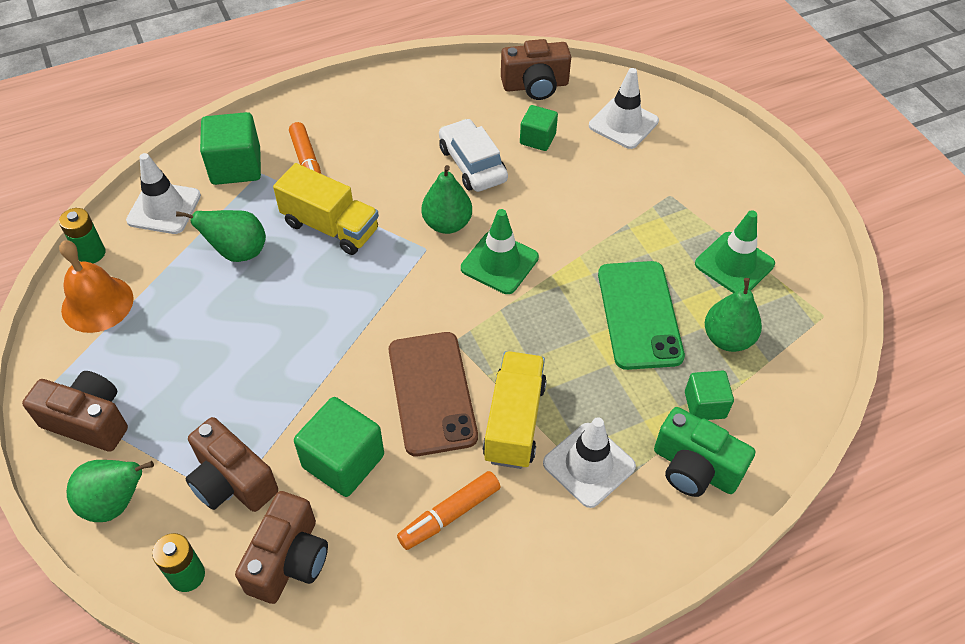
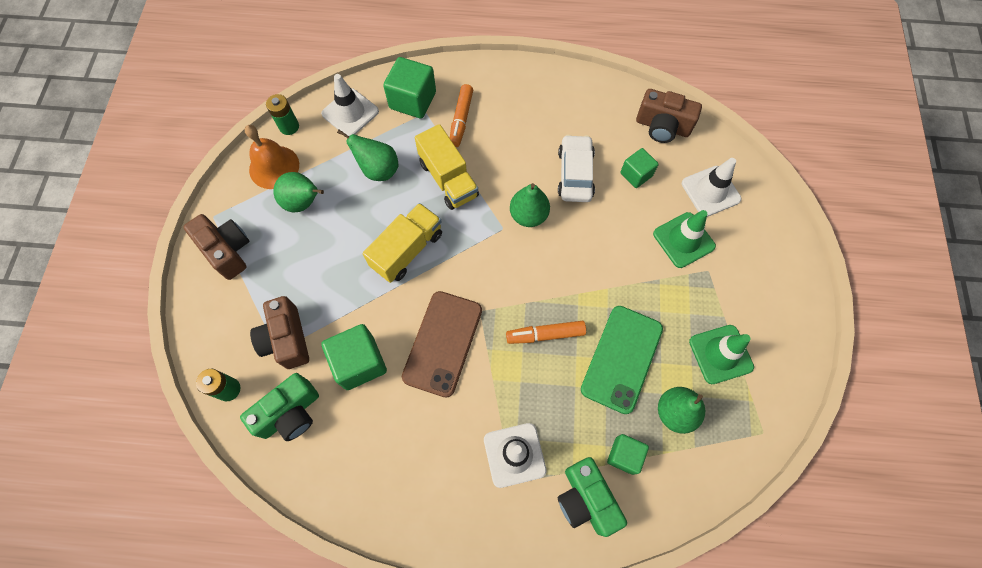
camera: 30 degrees right, 15 degrees up
(115, 502) = (214, 316): green pear -> green pear (303, 203)
(289, 560) = (290, 413): brown camera -> green camera
(449, 515) = (403, 438): orange marker -> orange marker (545, 334)
(499, 263) = (546, 265): green traffic cone -> green traffic cone (683, 240)
(514, 422) = (484, 394): yellow truck -> yellow truck (407, 250)

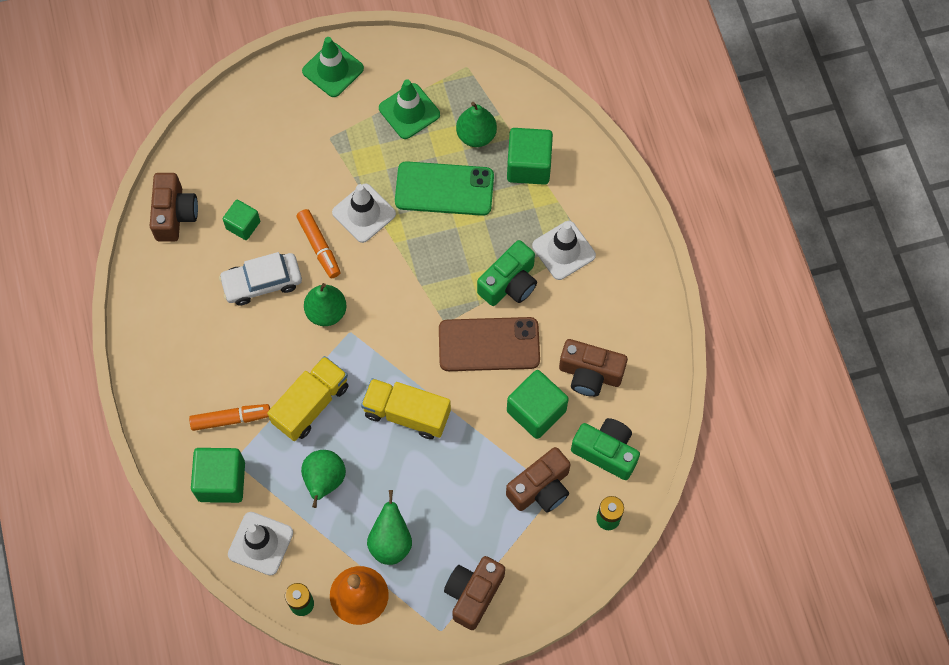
camera: 110 degrees left, 0 degrees up
(373, 429) = (590, 374): none -> brown camera
(545, 334) = (446, 259): orange marker -> orange marker (319, 247)
(586, 499) = (576, 185): green camera -> green camera (509, 283)
(624, 455) = (528, 165): green cube -> green cube, size x1.62
(683, 240) = (304, 165): green traffic cone -> green traffic cone (333, 70)
(710, 191) = (240, 153): white traffic cone -> white traffic cone (364, 213)

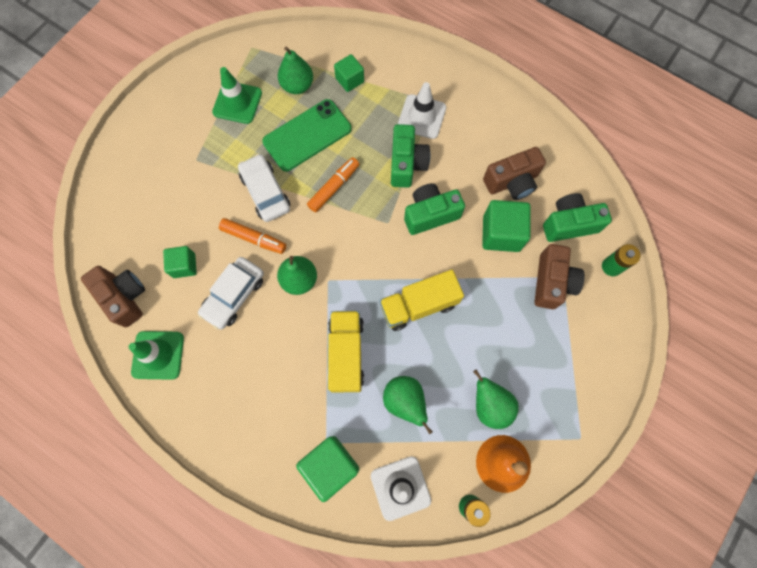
camera: 40 degrees left, 5 degrees up
(231, 419) = (297, 413): orange marker -> orange marker (334, 187)
(333, 70) = (158, 113): green traffic cone -> green traffic cone (158, 355)
(364, 213) = (266, 192): white traffic cone -> white car
(473, 594) = (577, 393): brown camera -> none
(489, 344) = (430, 214): brown phone -> green camera
(528, 165) = (349, 80): green cube -> green cube, size x0.62

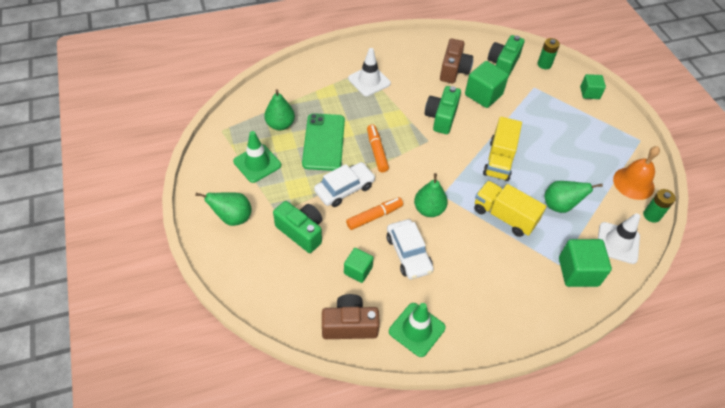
camera: 55 degrees left, 20 degrees down
(266, 192) = (344, 189): white car -> white car turned 135 degrees clockwise
(349, 80) = (305, 97): green cube -> green cube (589, 93)
(407, 164) = (395, 107): green camera -> green camera (301, 232)
(490, 405) = (591, 167): green pear -> green pear (233, 218)
(552, 282) = (534, 93): brown camera -> none

